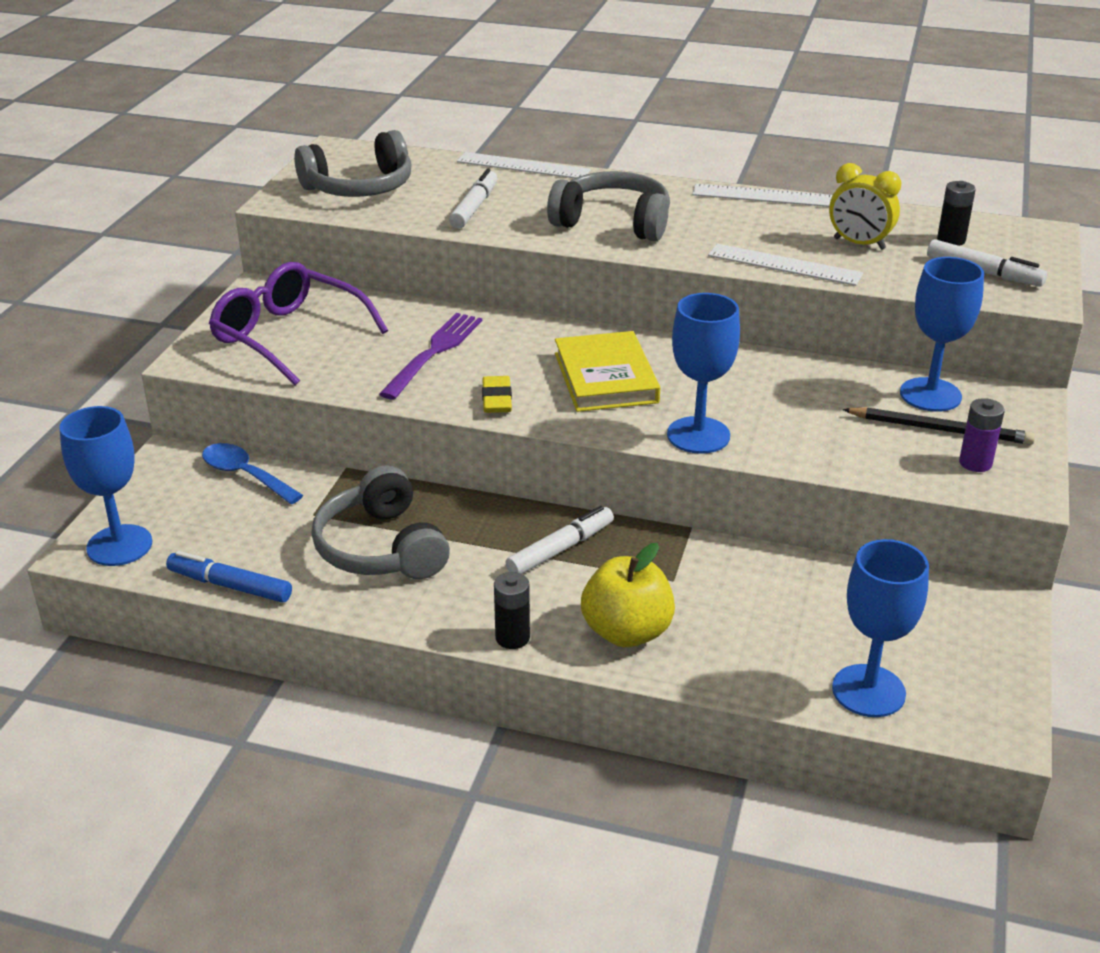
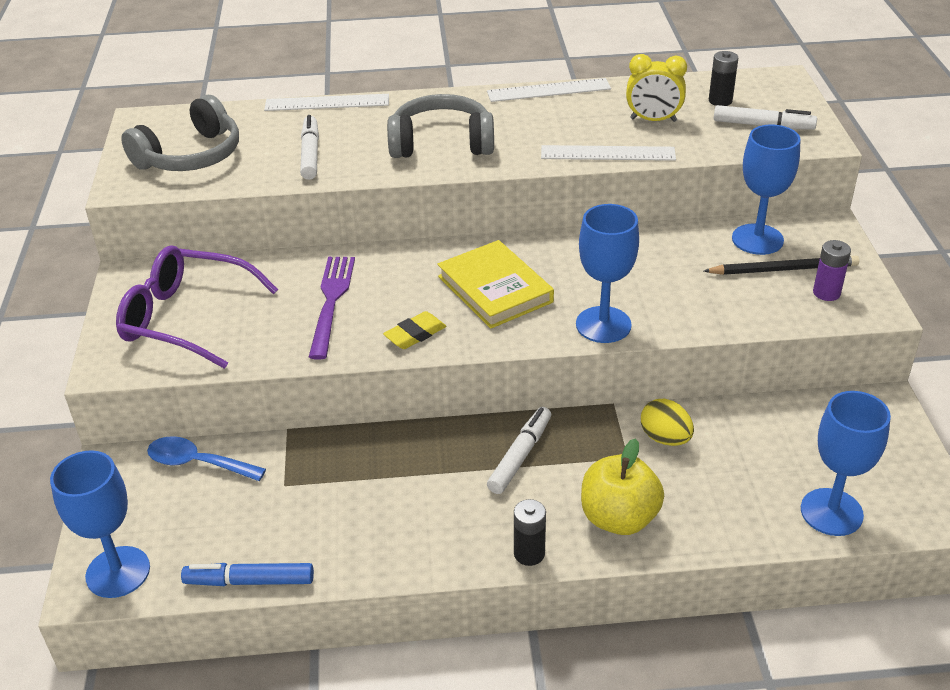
camera: 20 degrees left, 5 degrees up
(381, 548) = (366, 501): grey headphones -> none
(497, 399) = (415, 334): yellow eraser -> yellow eraser turned 75 degrees clockwise
(726, 573) = (665, 438): none -> yellow egg

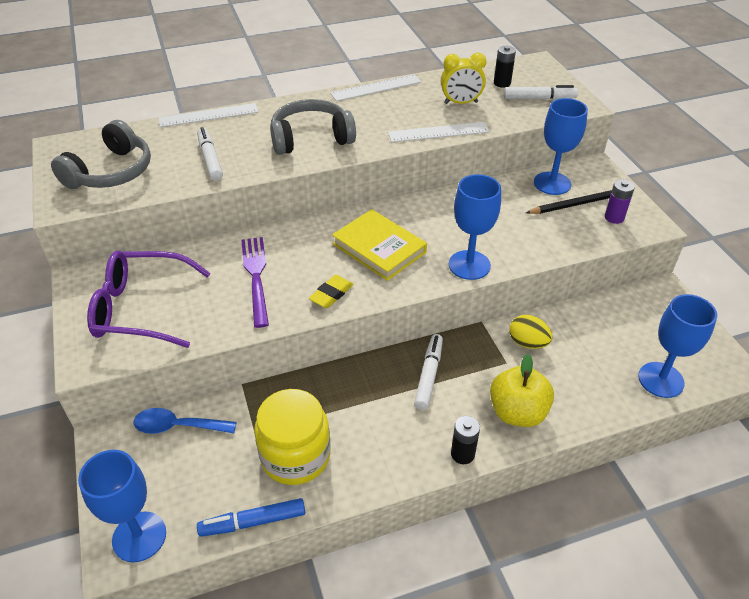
camera: 15 degrees left, 5 degrees up
(323, 519) = (295, 456): none -> yellow jar

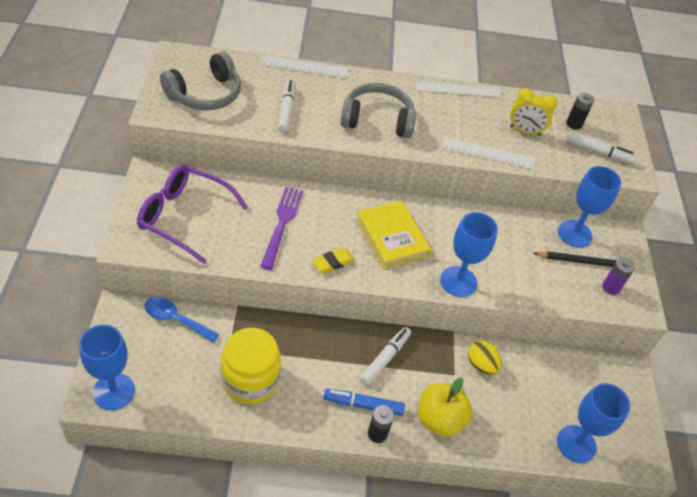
camera: 15 degrees right, 5 degrees up
(253, 522) = (196, 416): blue marker -> blue marker (363, 405)

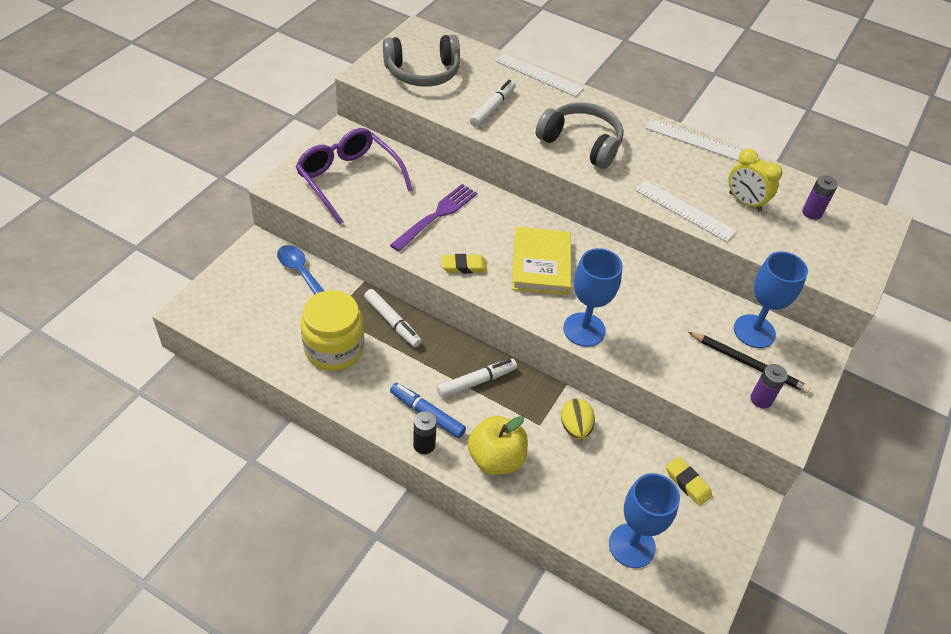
camera: 30 degrees right, 0 degrees up
(114, 391) = (210, 311): blue goblet -> none
(574, 124) = (812, 213): black battery -> purple battery
(583, 374) = (687, 483): none -> yellow eraser
(598, 152) = (822, 249): white marker -> white marker (392, 322)

